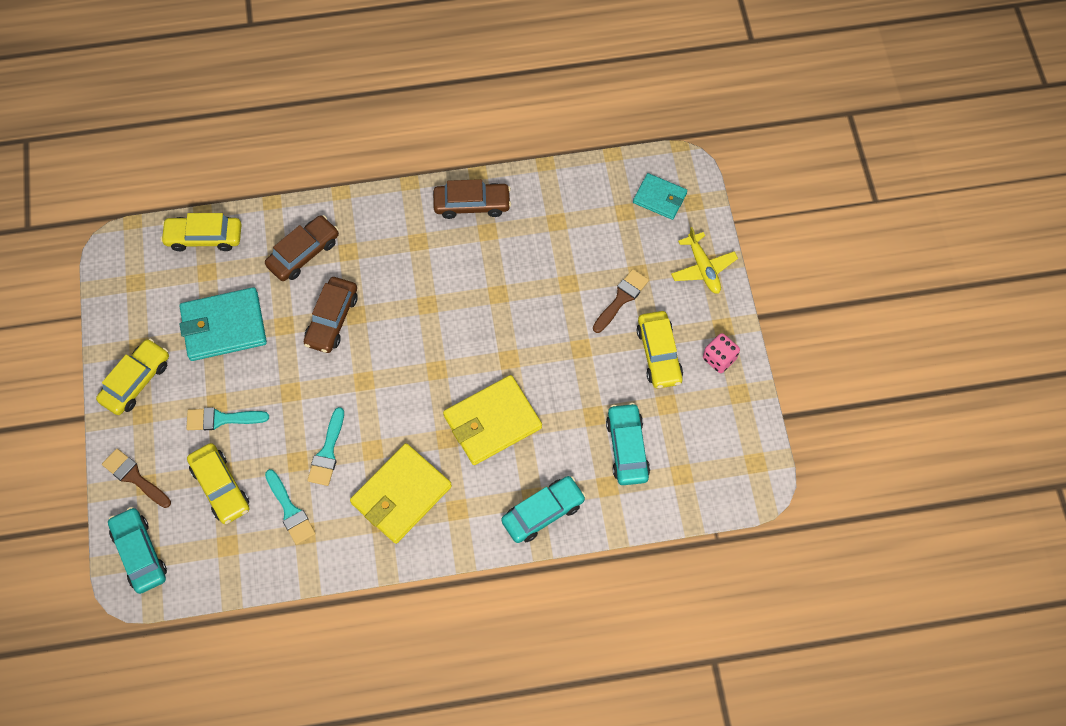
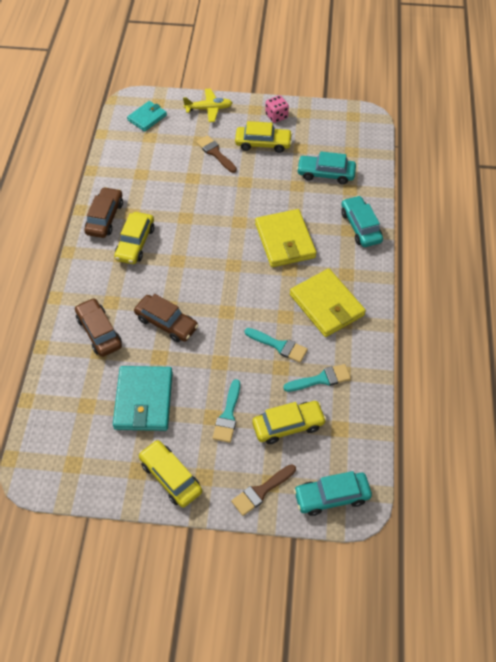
camera: 75 degrees left, 10 degrees down
(204, 237) = (52, 402): yellow car -> yellow car (135, 243)

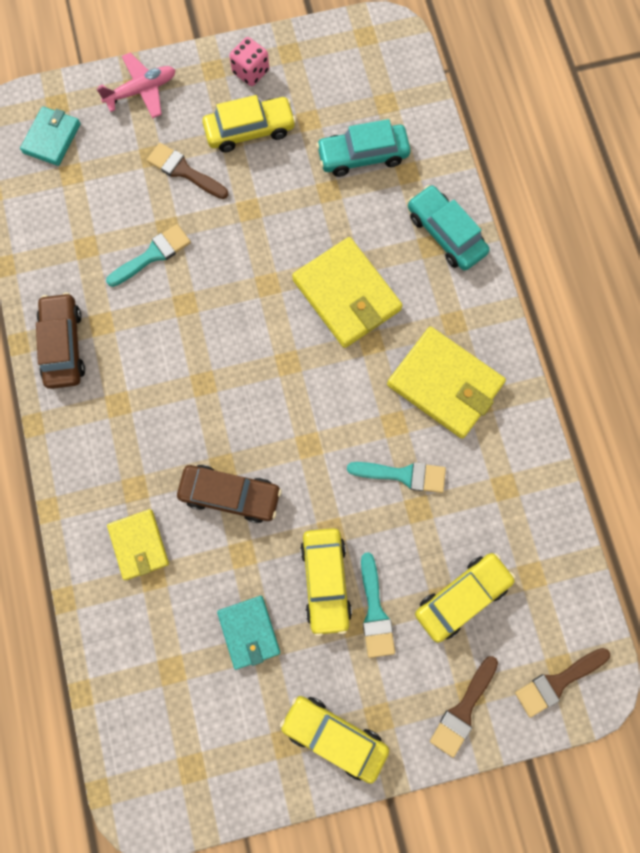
camera: 20 degrees left, 20 degrees up
(99, 332) = (139, 545): brown car -> yellow wallet
(135, 243) = (128, 374): yellow car -> yellow car (325, 581)
(143, 400) = (249, 632): turquoise wallet -> turquoise wallet, size x0.60
(209, 109) = (141, 91): yellow plane -> pink plane
(321, 379) = (480, 507): turquoise brush -> turquoise brush (153, 255)
(331, 496) = (557, 682): turquoise car -> brown brush

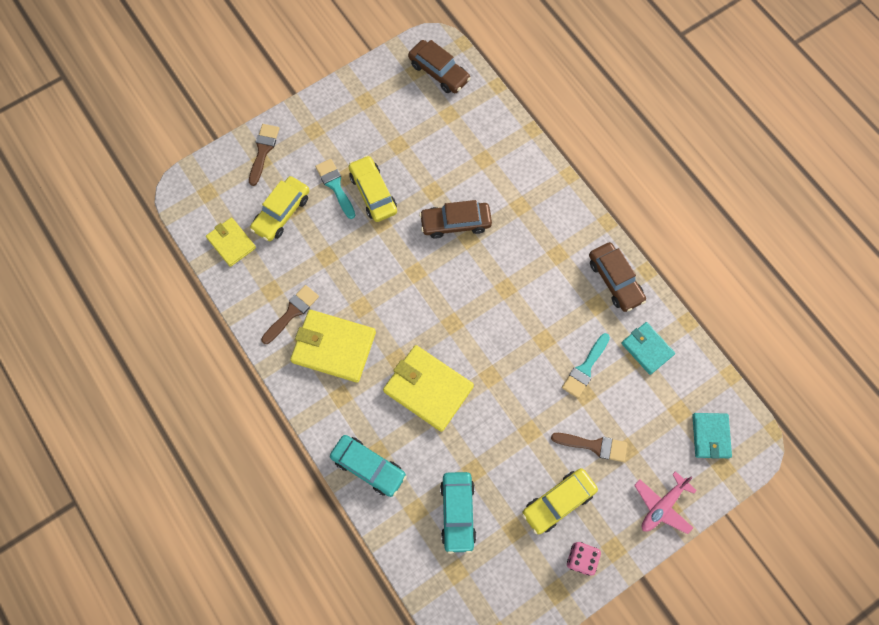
camera: 160 degrees right, 5 degrees down
(139, 545) = (501, 174): yellow wallet -> yellow wallet (231, 243)
(157, 752) = (439, 72): none -> brown car
(249, 632) = (410, 149): turquoise wallet -> turquoise wallet (647, 349)
(334, 736) = (337, 113): yellow car -> none
(363, 156) = (457, 512): turquoise car -> turquoise car turned 120 degrees clockwise
(403, 475) = (344, 275): turquoise brush -> none
(557, 682) = (208, 184): brown brush -> brown brush (292, 312)

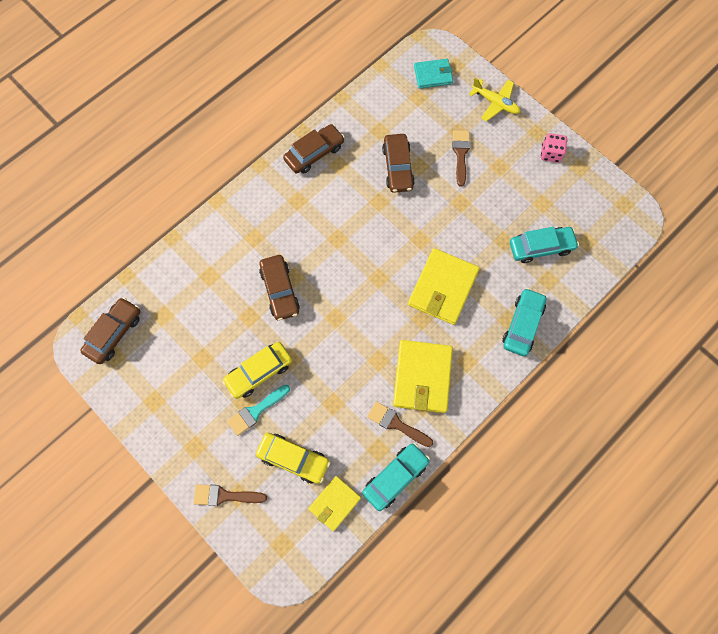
camera: 100 degrees left, 0 degrees up
(240, 302) = (395, 477): none -> turquoise car
(558, 502) = (512, 174): yellow car -> none
(585, 368) = (397, 167): turquoise brush -> brown car
(647, 349) = (371, 124): turquoise wallet -> none
(662, 506) = (495, 103): pink plane -> yellow plane

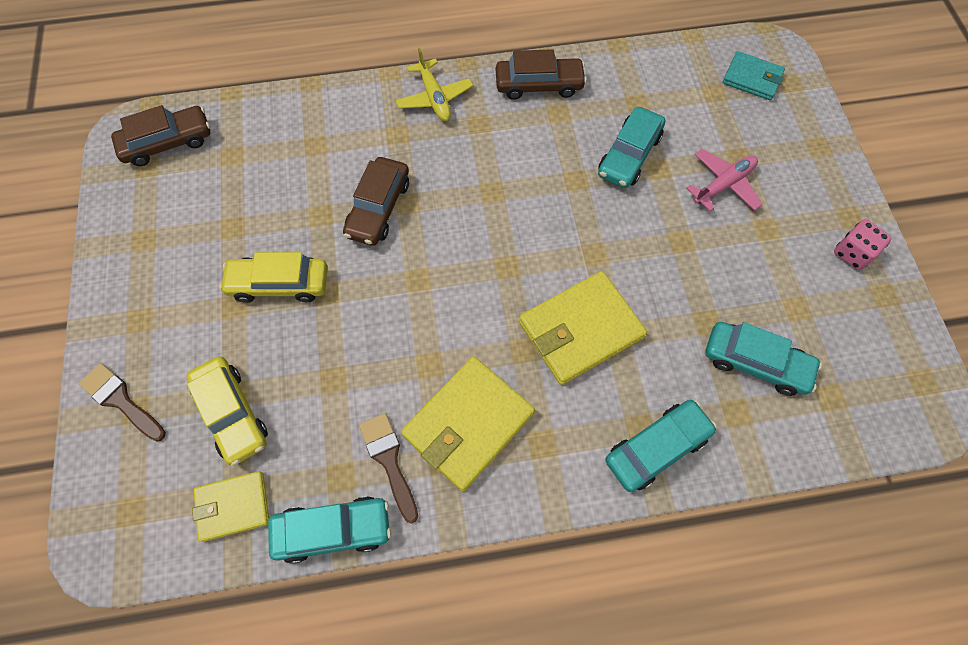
camera: 35 degrees right, 5 degrees down
(256, 411) = (238, 326): turquoise brush -> none
(397, 167) = (629, 155): brown car -> turquoise car
(460, 154) = (723, 185): brown brush -> pink plane
(495, 103) = (814, 151): yellow plane -> yellow plane (434, 98)

